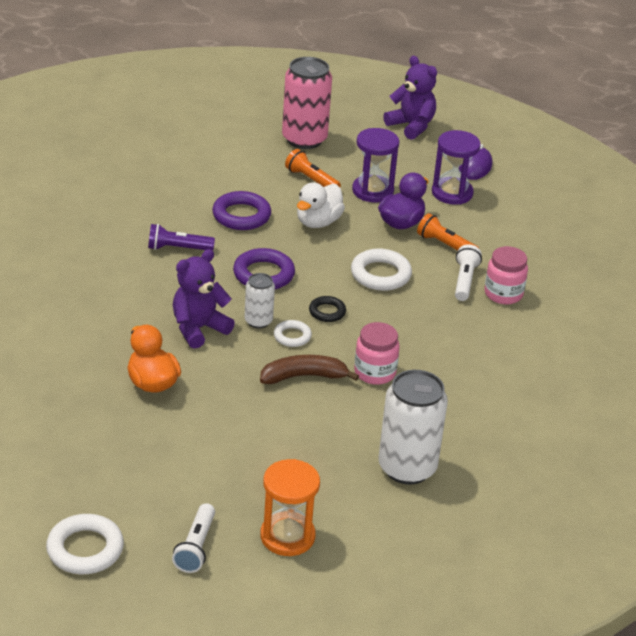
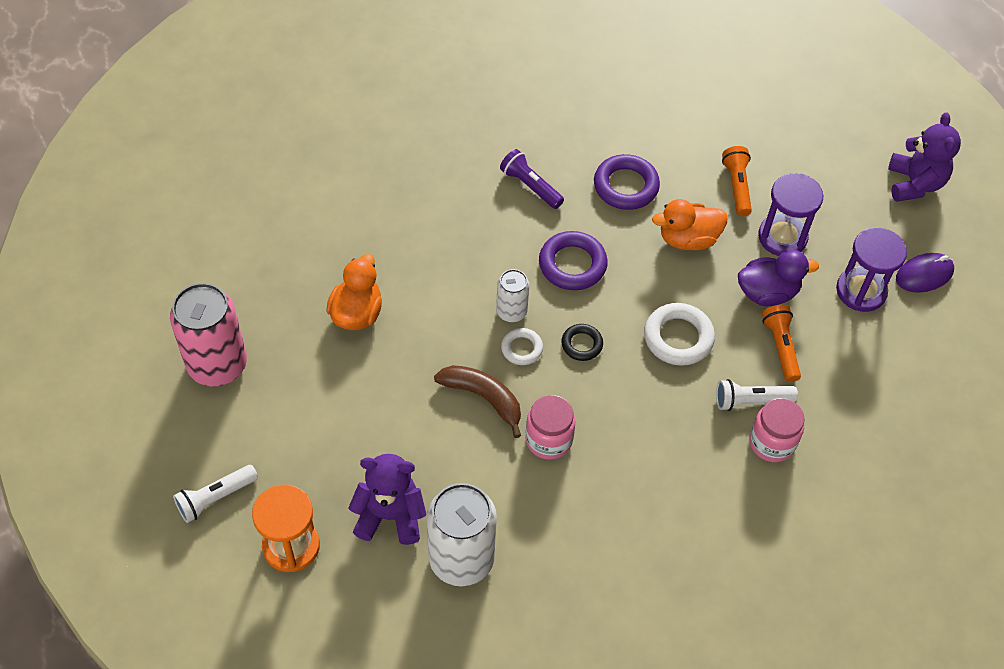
camera: 45 degrees right, 20 degrees up
(85, 549) = (140, 434): white ring -> none
(199, 329) = (453, 284): purple teddy bear -> purple teddy bear (390, 516)
(304, 139) = (785, 134): pink can -> pink can (217, 365)
(318, 222) = (688, 239): white duck -> orange duck
(464, 281) = (751, 401): white flashlight -> white flashlight turned 150 degrees counterclockwise

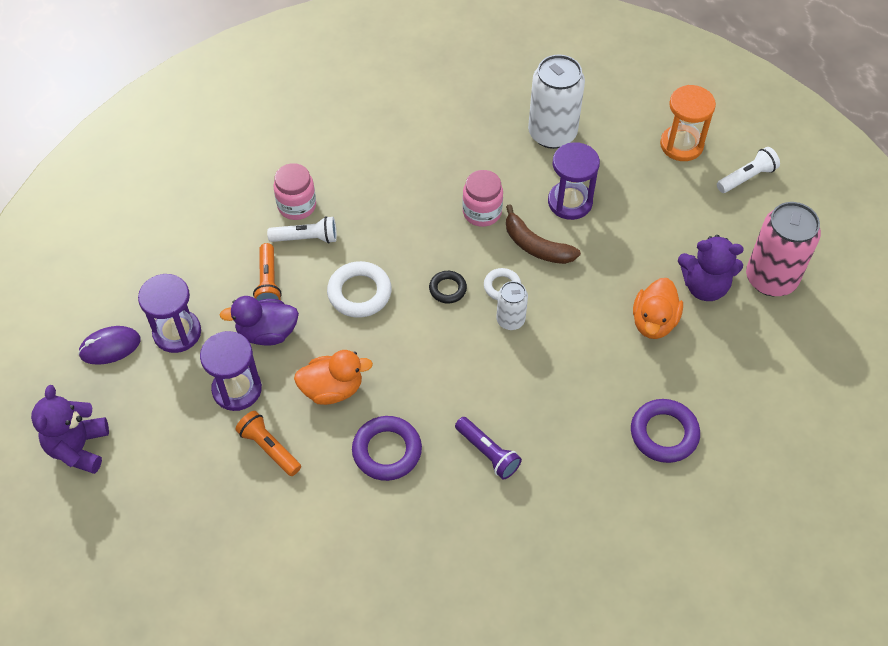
camera: 175 degrees left, 0 degrees up
(390, 516) = (608, 162): purple teddy bear -> purple teddy bear (704, 286)
(442, 457) = (570, 202): none -> purple hourglass
(572, 264) = (450, 365): purple ring -> purple ring (664, 433)
(737, 186) = (269, 448): orange flashlight -> orange flashlight turned 135 degrees clockwise

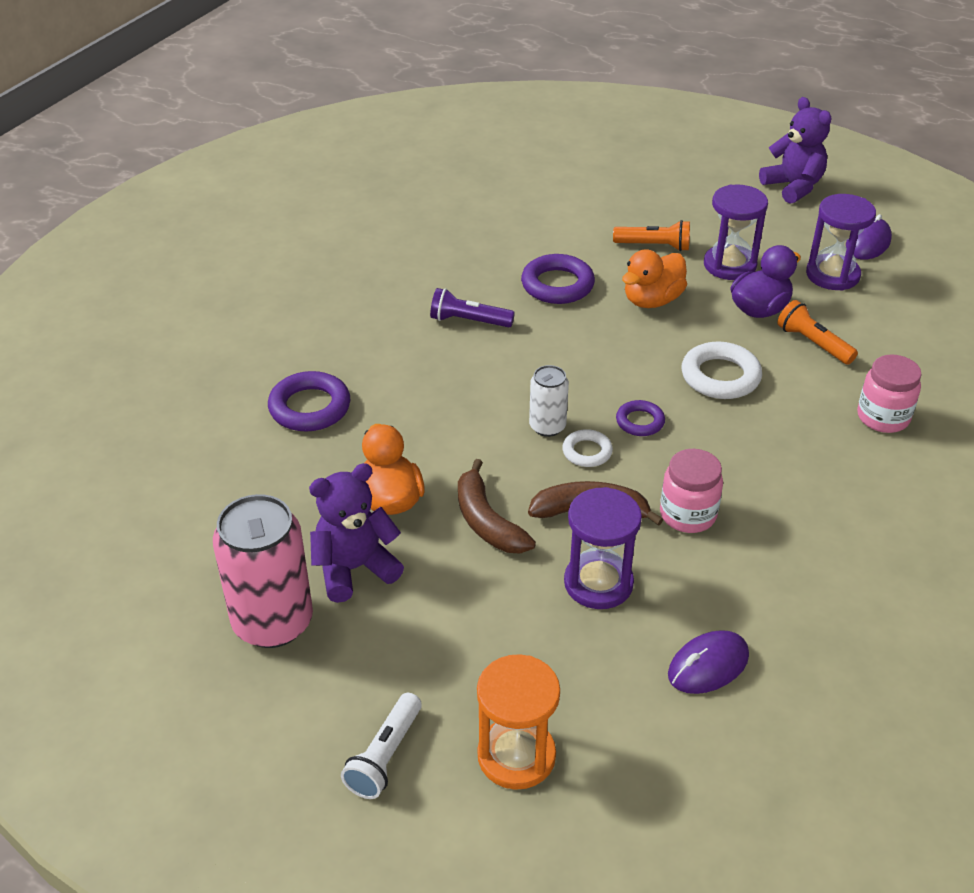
camera: 145 degrees right, 15 degrees down
(306, 238) = (832, 394): white flashlight -> none
(447, 289) = (640, 422): black ring -> purple ring
(552, 133) = (708, 665): white can -> purple mouse
(603, 273) = (487, 521): none -> brown banana

